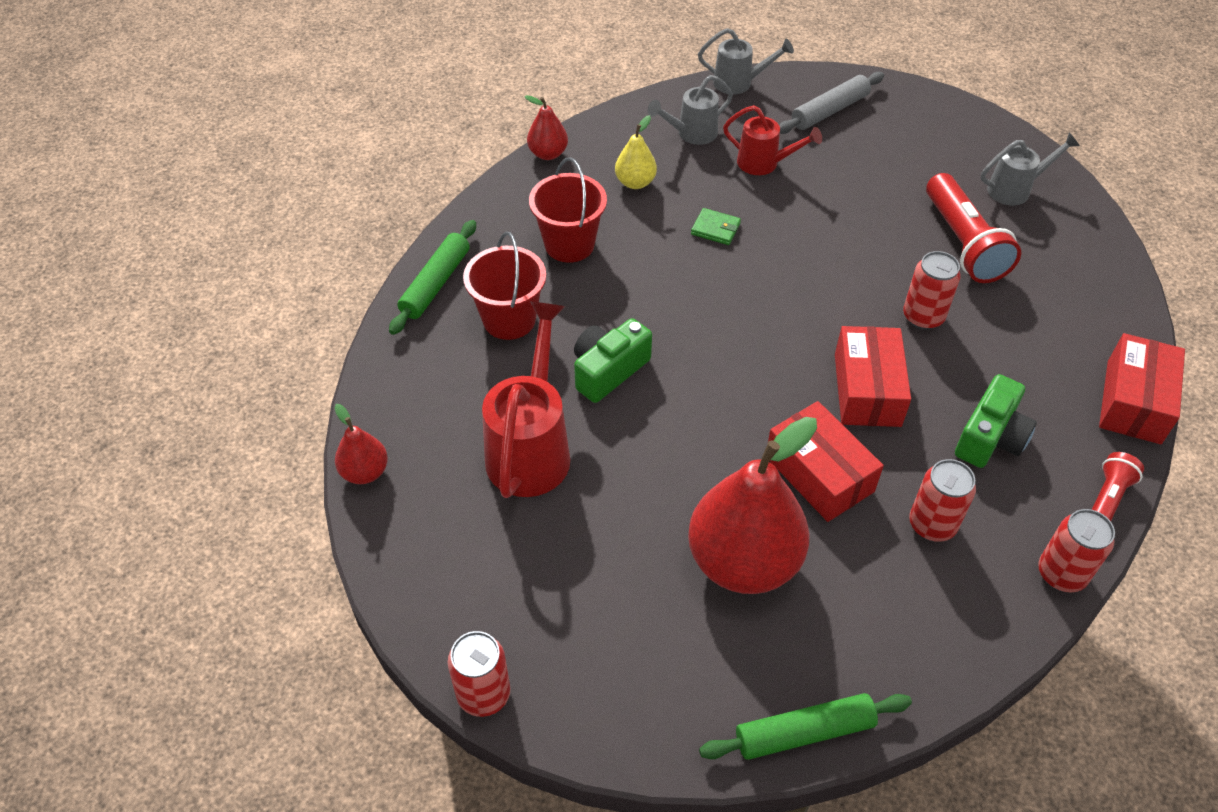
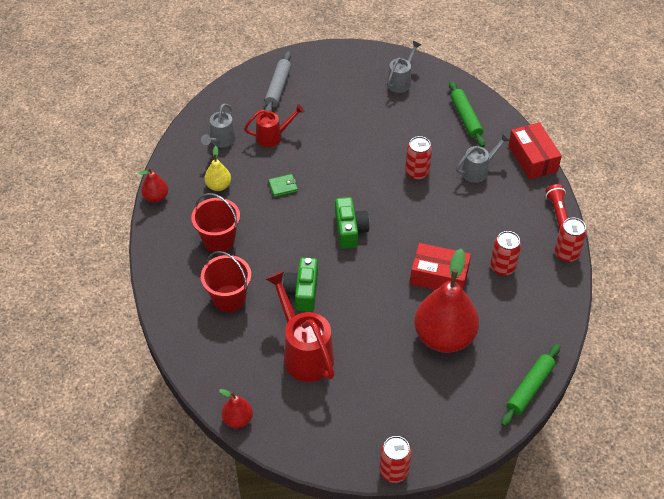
camera: 40 degrees left, 0 degrees up
(435, 284) = (171, 305): green rolling pin -> green rolling pin (465, 118)
(738, 83) = (217, 97): grey watering can -> grey watering can (478, 171)
(867, 389) = (424, 224): red box -> none
(963, 243) = (402, 124): red flashlight -> none
(990, 437) = (492, 212): green camera -> green camera (350, 230)

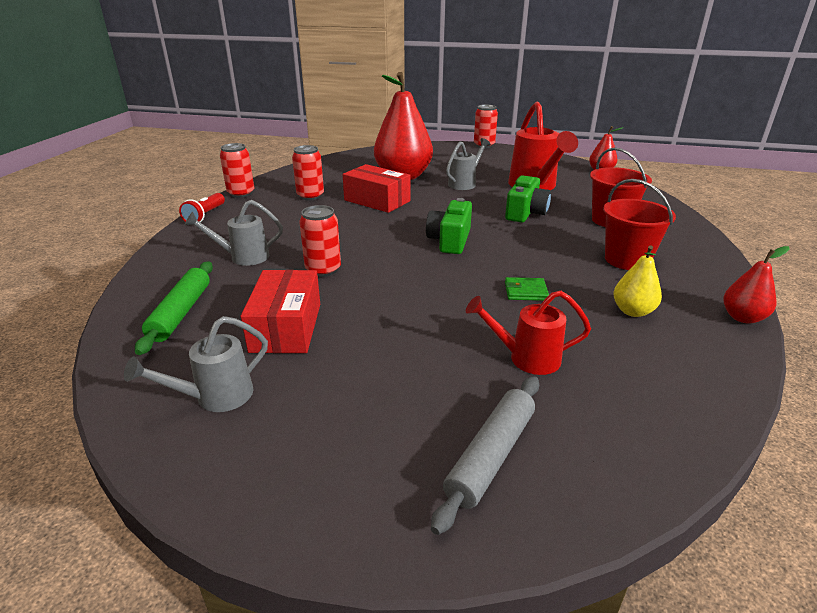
camera: 160 degrees left, 20 degrees down
(221, 141) = (634, 373): grey watering can -> grey watering can (464, 183)
(529, 388) = (359, 154): green rolling pin -> none
(532, 158) = (162, 255): red box -> red box (286, 327)

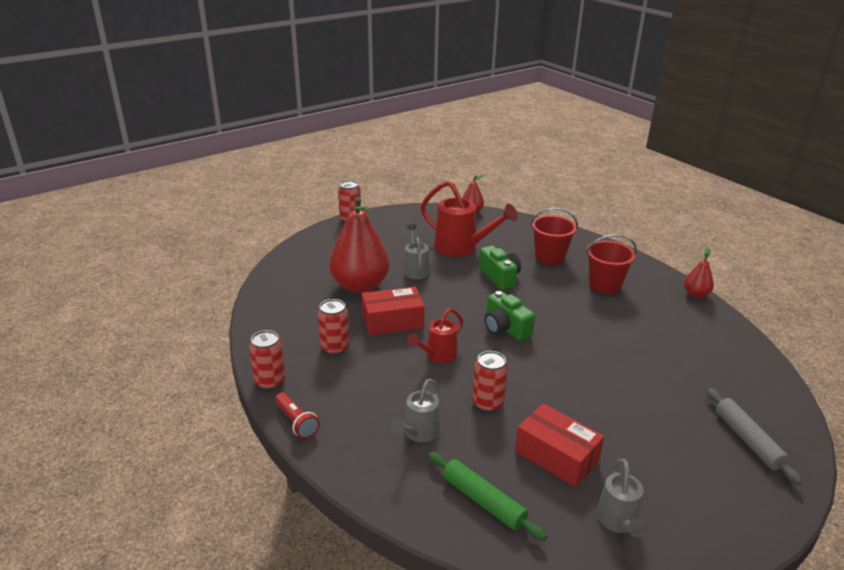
camera: 50 degrees left, 0 degrees up
(525, 291) = (605, 340): green wallet -> none
(526, 358) = (675, 381): red watering can -> red watering can (438, 355)
(632, 311) = (661, 320): yellow pear -> none

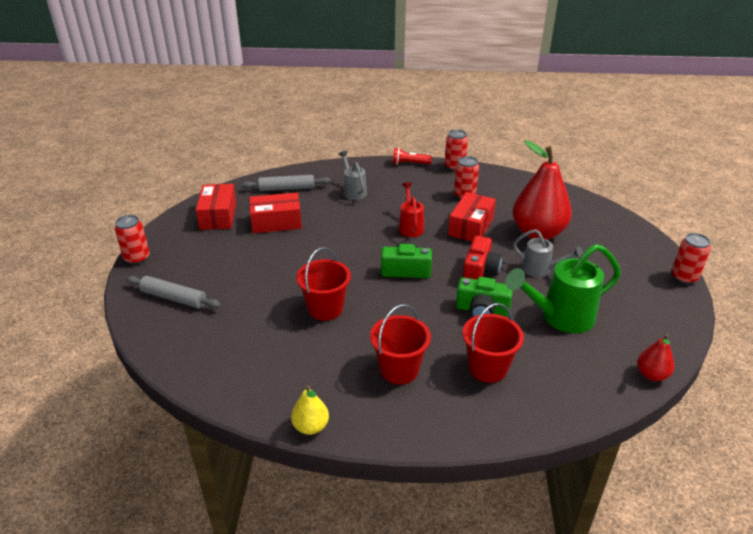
camera: 130 degrees right, 5 degrees up
(454, 293) = (480, 271): none -> red camera
(461, 248) = (560, 317): red watering can -> green watering can
(483, 501) = (287, 188): green rolling pin -> grey rolling pin
(487, 403) = (344, 222): red can -> red can (137, 258)
(609, 343) = (325, 309): none -> red bucket
(618, 522) = (218, 216): grey watering can -> red box
(696, 294) = (311, 426): red pear -> yellow pear

